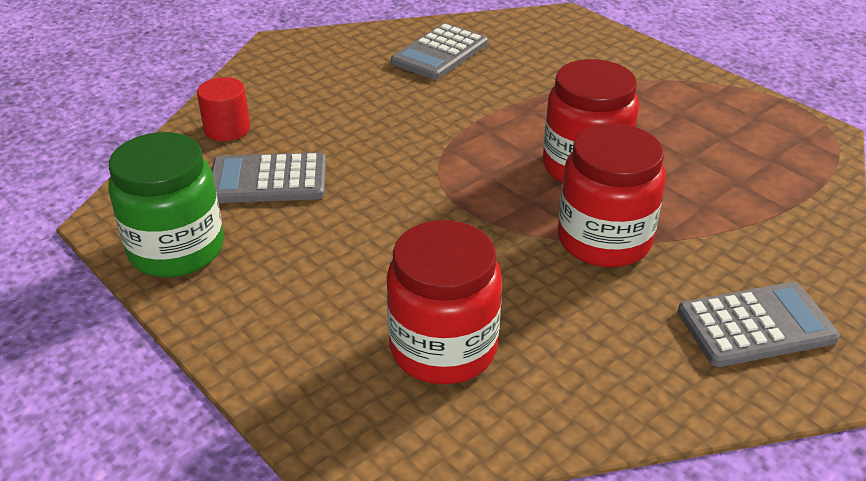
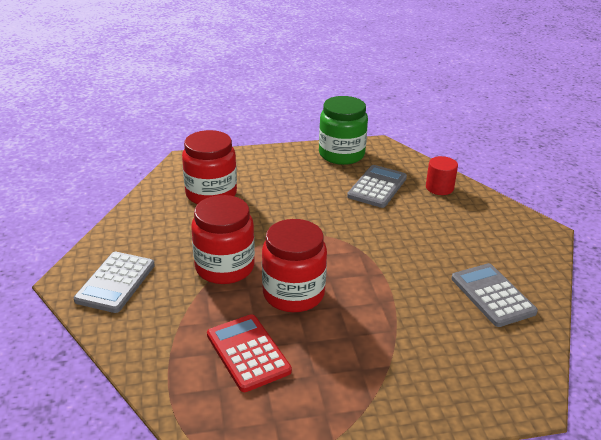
camera: 120 degrees right, 5 degrees down
(708, 161) = (248, 353): none -> red calculator

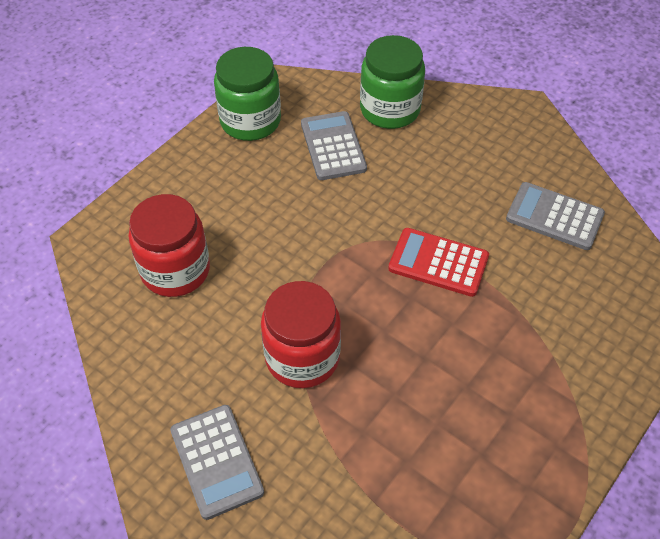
camera: 40 degrees left, 20 degrees up
(248, 353) = (434, 438): red calculator -> red calculator (438, 263)
(293, 294) = (399, 340): red jar -> none
(439, 188) = (390, 109): red cylinder -> green jar

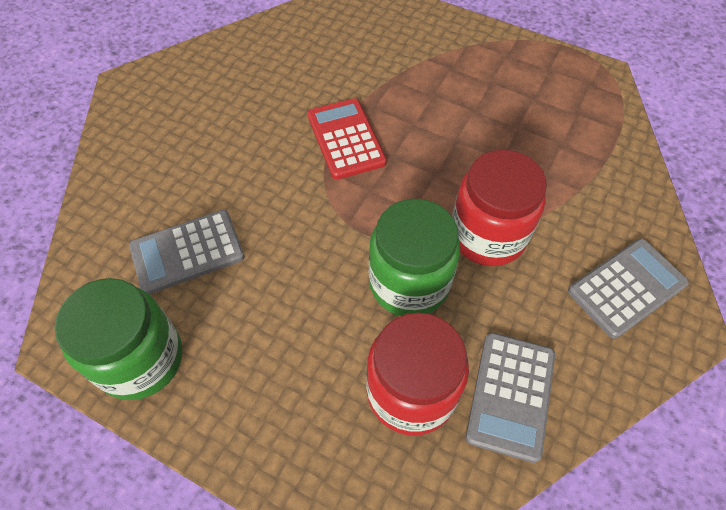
camera: 100 degrees left, 5 degrees up
(390, 109) = (123, 202): green jar -> green jar (409, 283)
(438, 263) = (345, 139): red calculator -> red calculator turned 150 degrees clockwise
(554, 217) = (274, 60): grey calculator -> grey calculator (511, 395)

